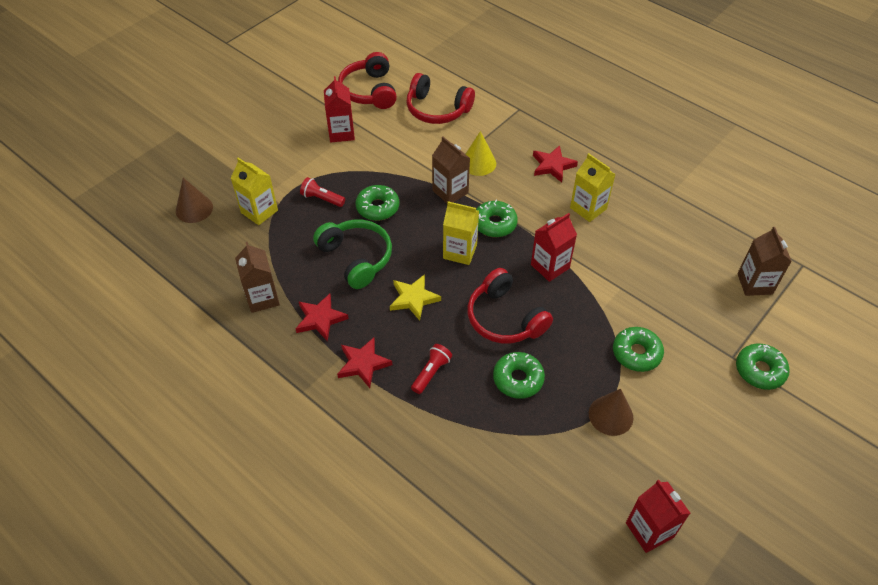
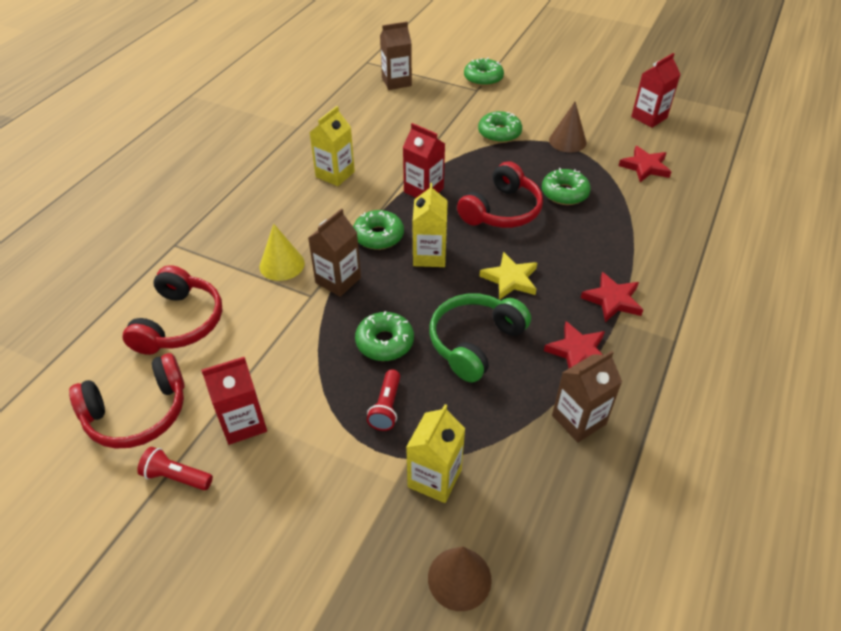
camera: 105 degrees left, 5 degrees down
(431, 373) = (592, 248): red flashlight -> red flashlight (176, 477)
(552, 166) = (275, 205): red star -> red star (645, 167)

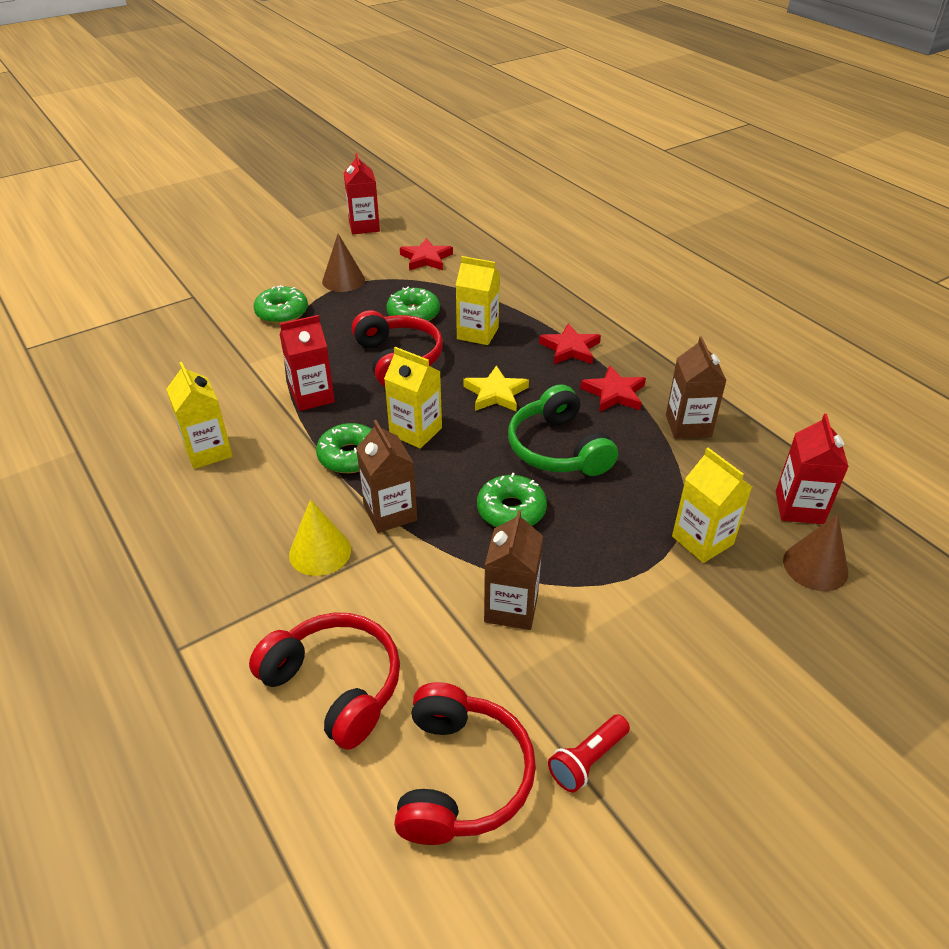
camera: 60 degrees left, 5 degrees down
(243, 423) = (545, 669): red carton -> red carton (799, 507)
(386, 407) = (598, 541): red flashlight -> none
(396, 82) = (99, 342): brown carton -> brown carton (511, 608)
(483, 78) = (179, 284): green donut -> none
(576, 237) = (477, 333): none -> yellow carton

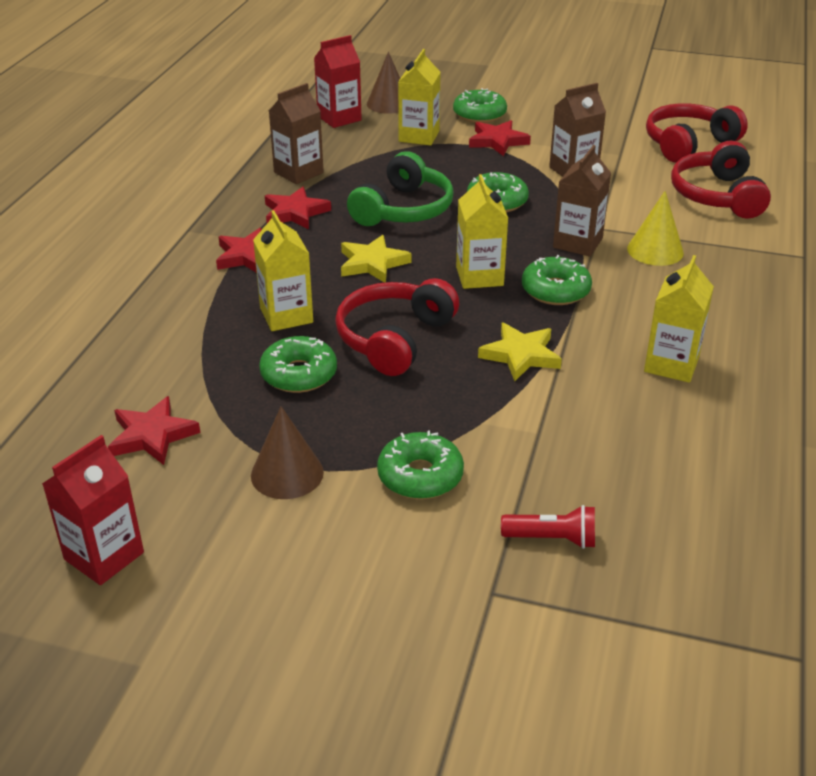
camera: 130 degrees left, 5 degrees down
(312, 396) = (520, 355): red carton -> yellow star
(587, 760) = (621, 121): red flashlight -> red flashlight (552, 539)
(636, 594) = (497, 141): none -> red star
(722, 626) = (479, 114): none -> green donut

